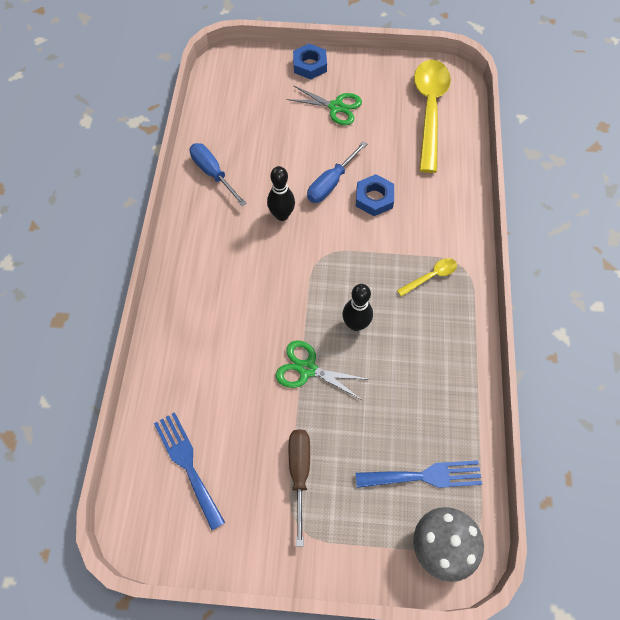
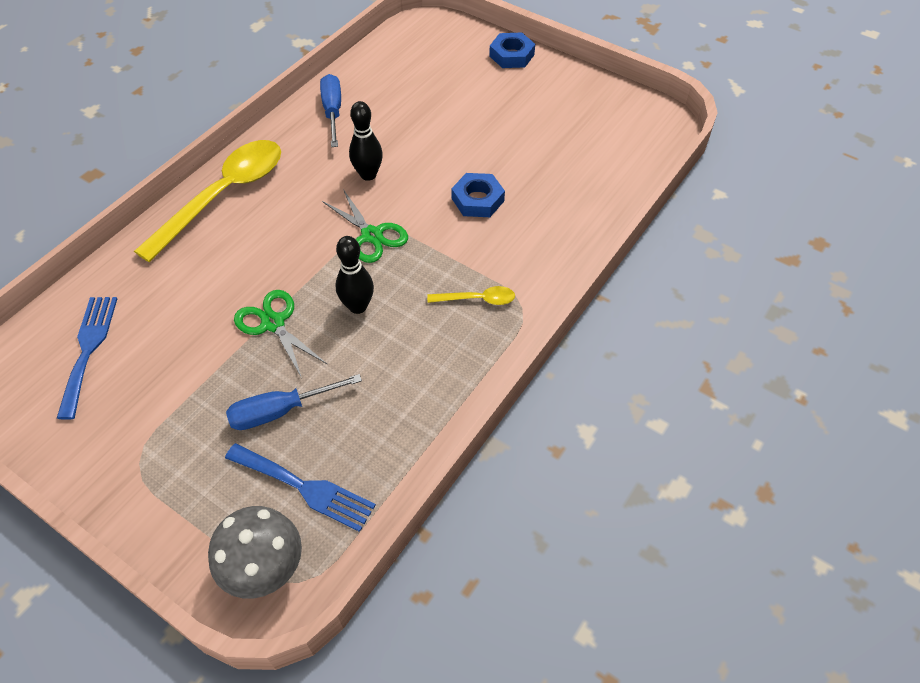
camera: 30 degrees right, 10 degrees down
(299, 473) = (182, 414): brown screwdriver -> none
(331, 183) = (443, 167): blue screwdriver -> blue screwdriver (280, 411)
(336, 107) = (507, 102): green scissors -> green scissors (372, 235)
(429, 110) = (610, 143): yellow spoon -> yellow spoon (223, 196)

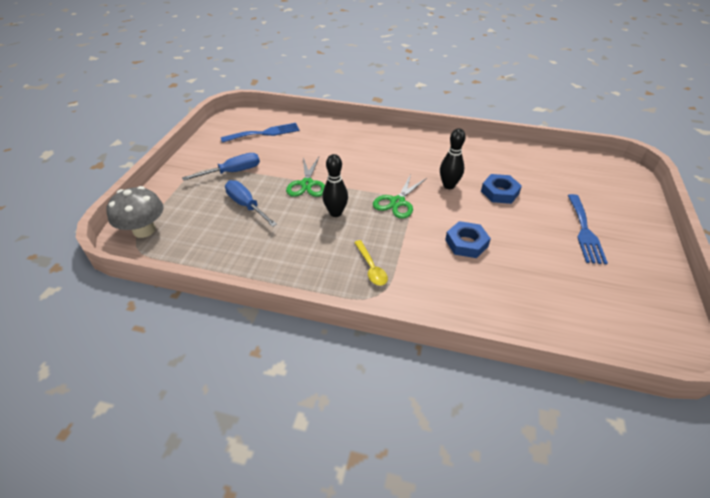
camera: 70 degrees right, 10 degrees down
(223, 196) = (389, 139): yellow spoon -> none
(273, 323) = (307, 184): green scissors -> green scissors turned 150 degrees clockwise
(305, 488) = (196, 230): blue fork -> blue fork (584, 231)
(332, 111) = (491, 155): blue screwdriver -> blue screwdriver (233, 172)
(511, 55) = (641, 221): blue nut -> blue nut (499, 192)

